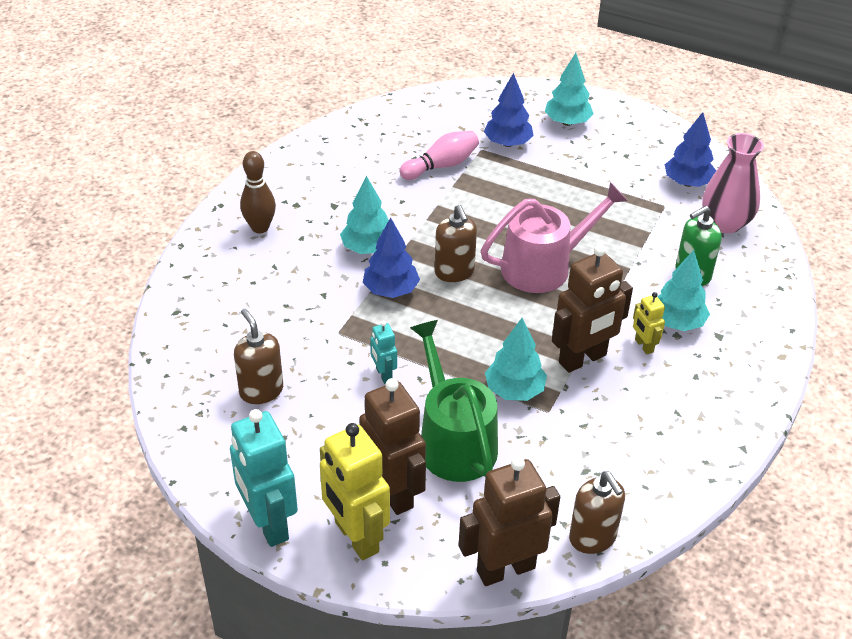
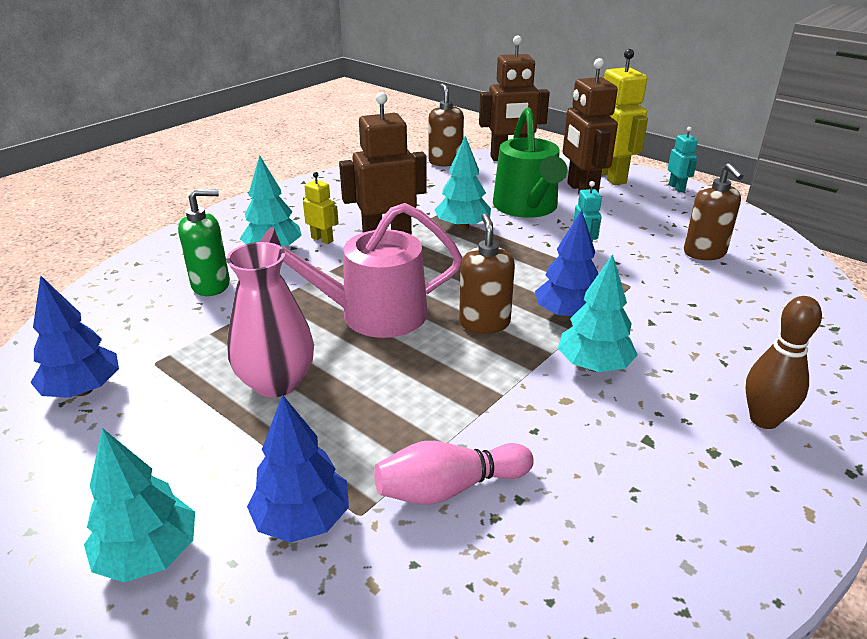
camera: 165 degrees left, 10 degrees down
(268, 524) = (676, 188): turquoise robot -> turquoise robot, size x0.49
(643, 346) = (322, 239): yellow robot -> yellow robot turned 45 degrees counterclockwise
(725, 223) = (106, 329): pink vase -> pink vase (276, 382)

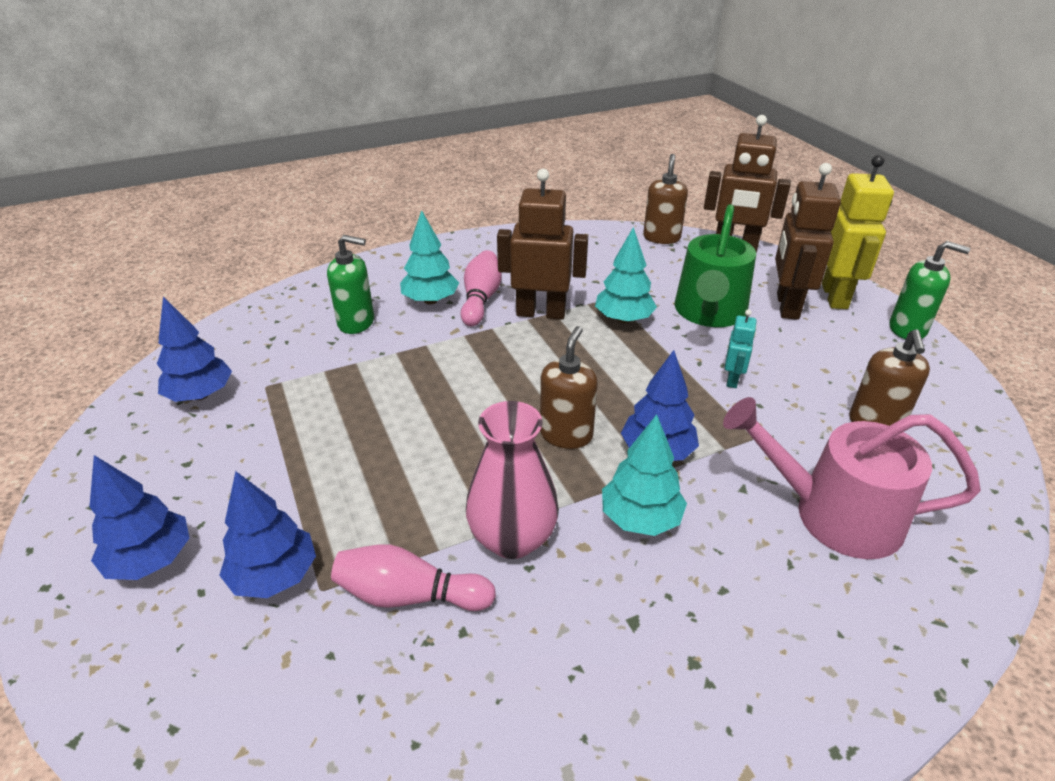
camera: 25 degrees right, 5 degrees up
(148, 555) = (150, 560): turquoise tree -> blue tree
(276, 382) = (343, 436): pink vase -> pink vase (512, 538)
(322, 239) = (480, 299): yellow robot -> pink bowling pin
(373, 314) = (470, 393): pink watering can -> pink watering can (834, 514)
(676, 188) = (908, 329): turquoise robot -> green soap dispenser
(764, 419) = (781, 648): brown bowling pin -> none

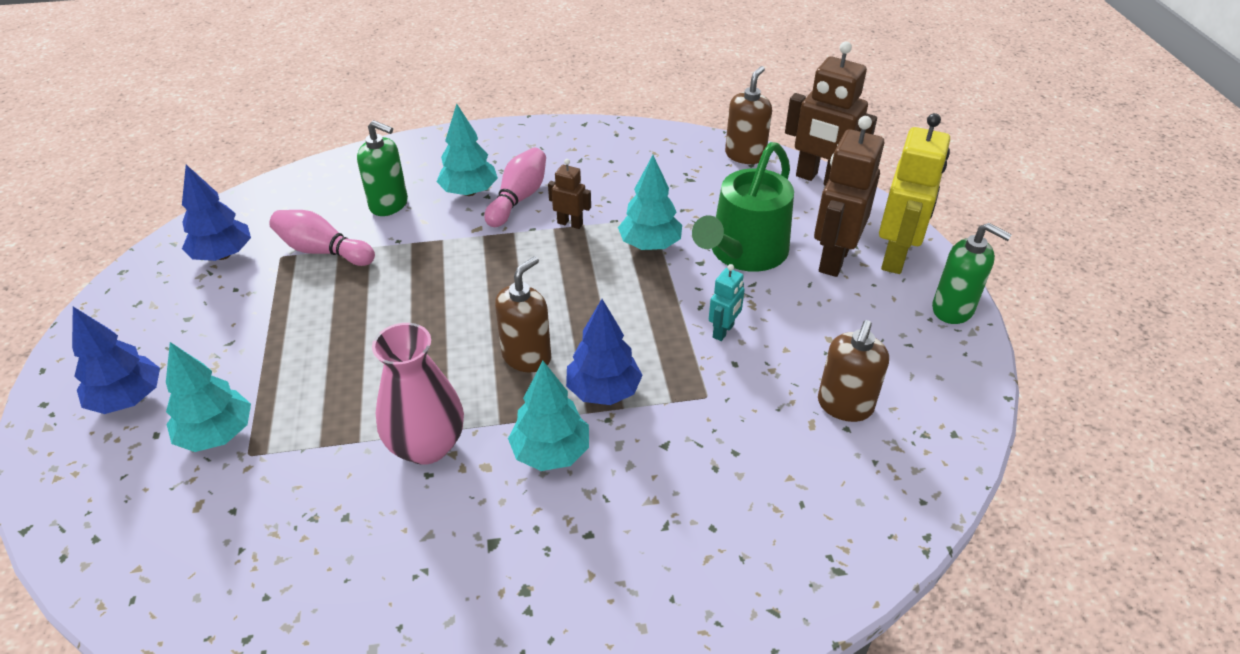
camera: 15 degrees right, 5 degrees up
(274, 576) = (217, 434): blue tree -> turquoise tree
(410, 595) = (317, 476): pink bowling pin -> pink bowling pin (323, 251)
(541, 313) = (570, 223): brown robot -> brown robot, size x0.49
(834, 514) = (739, 489): pink watering can -> none

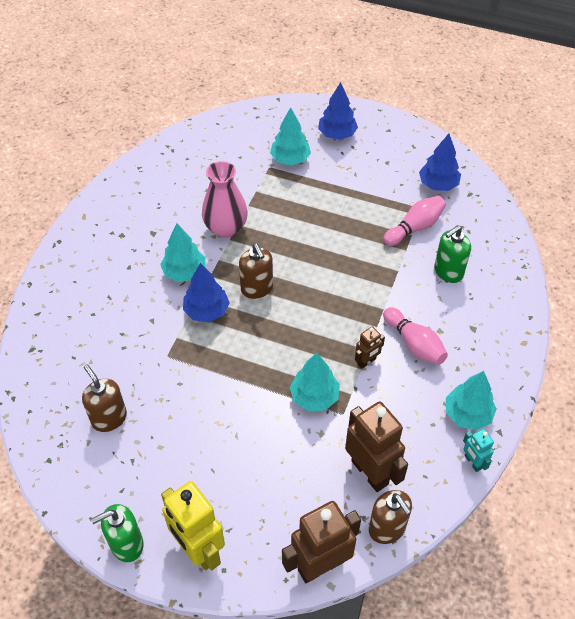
camera: 120 degrees right, 10 degrees up
(469, 192) = (439, 319): turquoise tree -> turquoise tree (467, 414)
(723, 331) = (207, 392): turquoise robot -> turquoise robot (473, 462)
(744, 252) = (269, 450): green watering can -> none
(833, 259) = (225, 503): brown robot -> brown robot (370, 472)

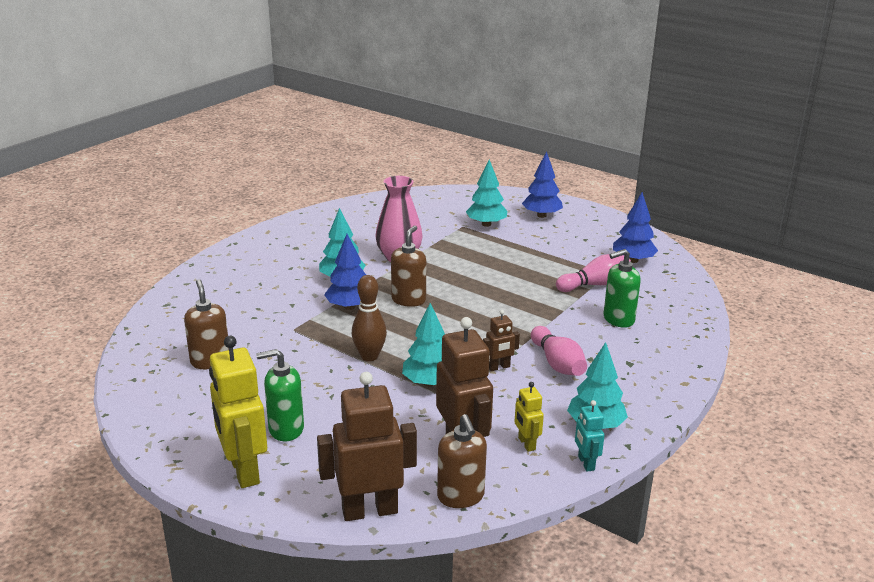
camera: 15 degrees right, 25 degrees down
(126, 544) = (172, 452): green soap dispenser -> green soap dispenser (286, 429)
(250, 375) = (369, 356): none -> brown bowling pin
(257, 288) = (408, 300): brown soap dispenser -> brown soap dispenser turned 150 degrees counterclockwise
(419, 452) = (526, 444): none -> yellow robot

